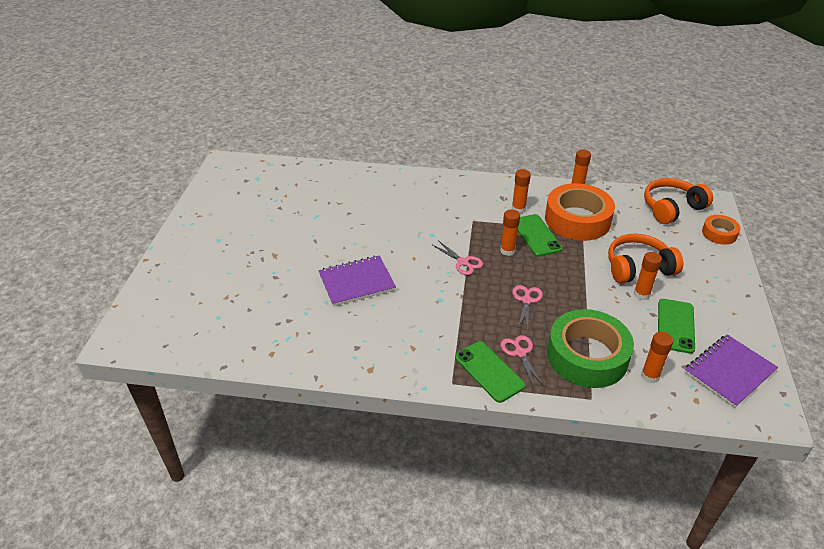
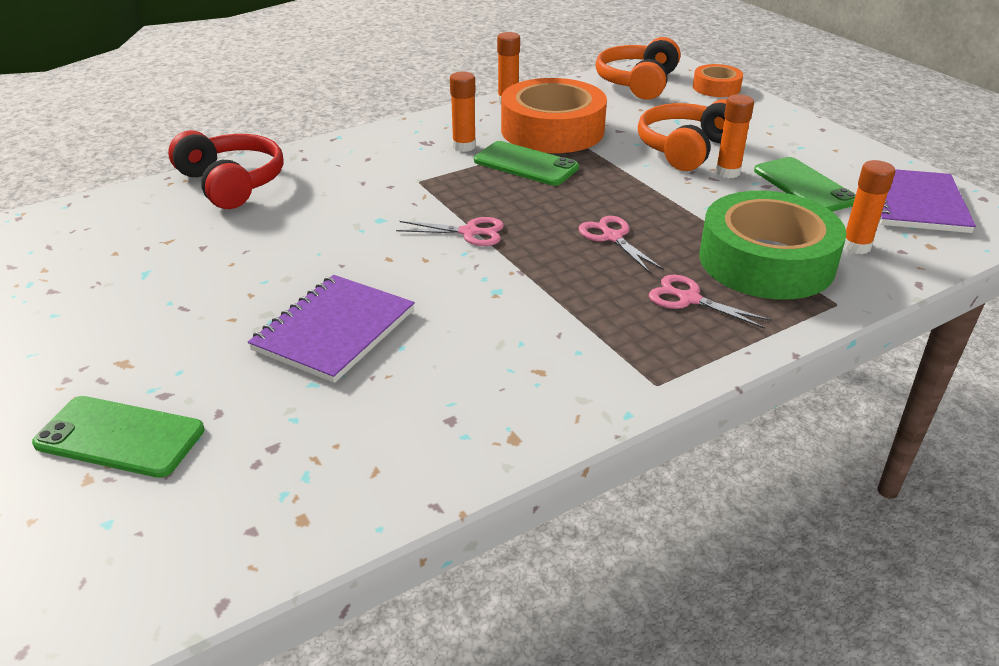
camera: 40 degrees left, 5 degrees down
(391, 182) = (232, 183): none -> red headphones
(489, 371) = (683, 341): green phone -> green phone (120, 437)
(507, 251) = (512, 195): orange glue stick -> none

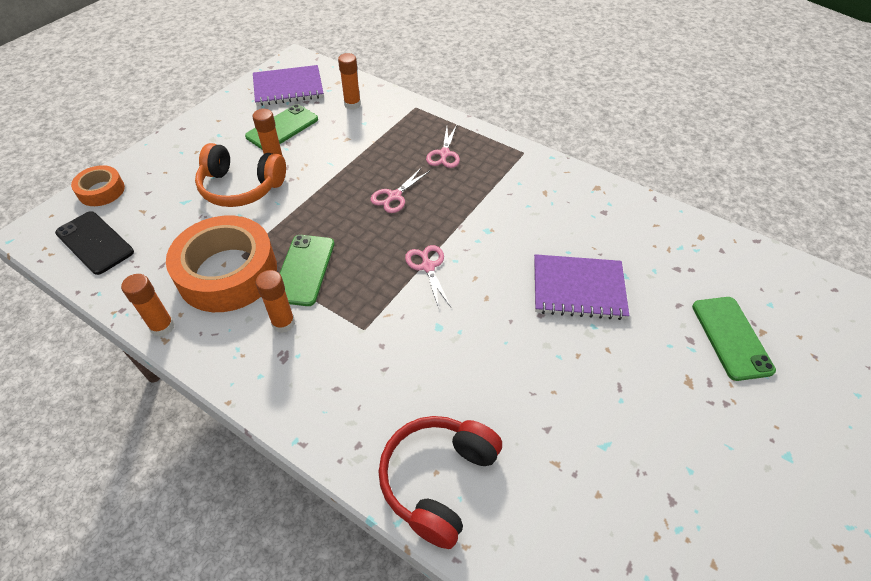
camera: 115 degrees left, 15 degrees up
(637, 83) = (95, 242): orange headphones -> black phone
(766, 261) = (387, 133): green tape -> none

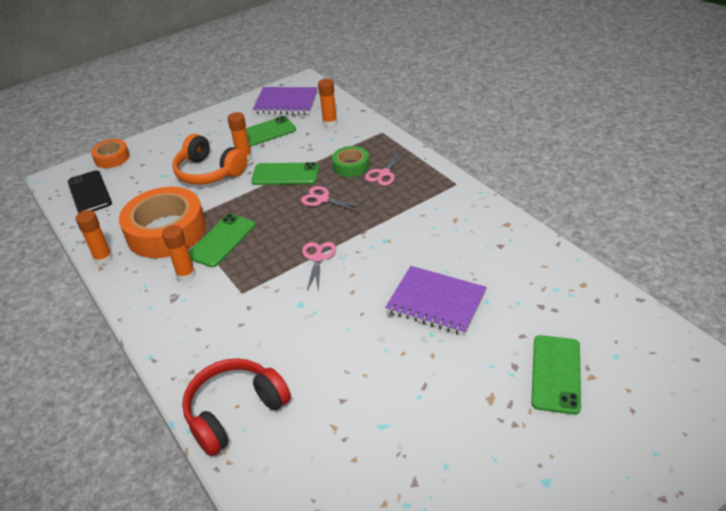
camera: 25 degrees right, 10 degrees down
(335, 174) = (285, 174): none -> green phone
(394, 196) = (323, 199): pink scissors -> pink scissors turned 60 degrees clockwise
(404, 151) = (351, 166): none -> green tape

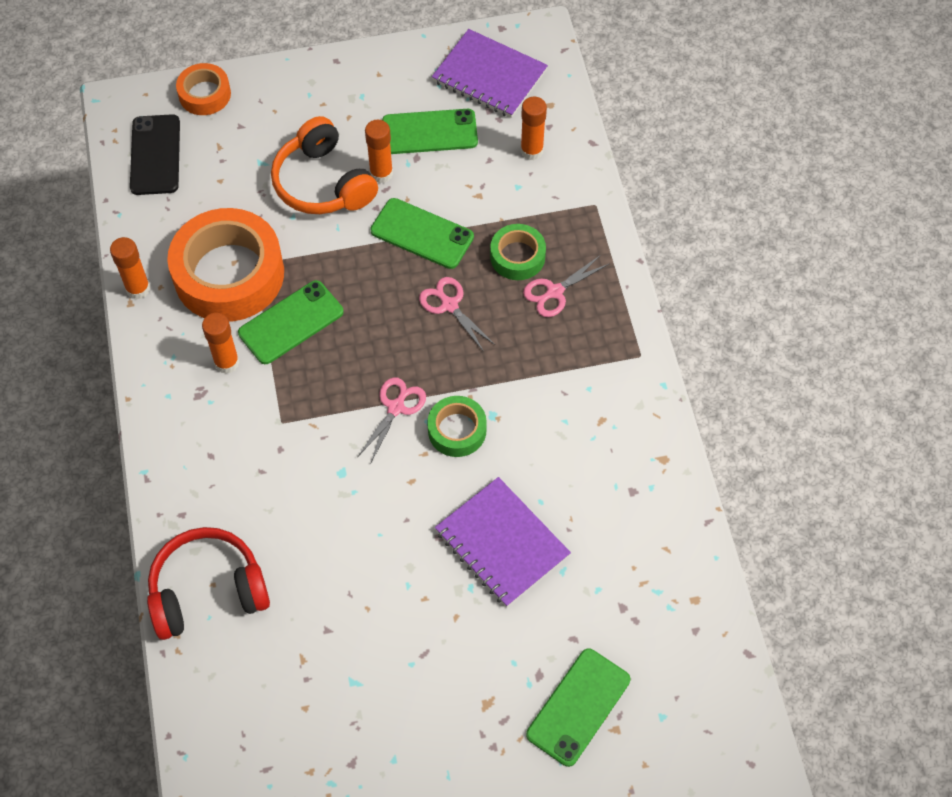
camera: 20 degrees right, 20 degrees up
(366, 255) = (457, 430): none -> green tape

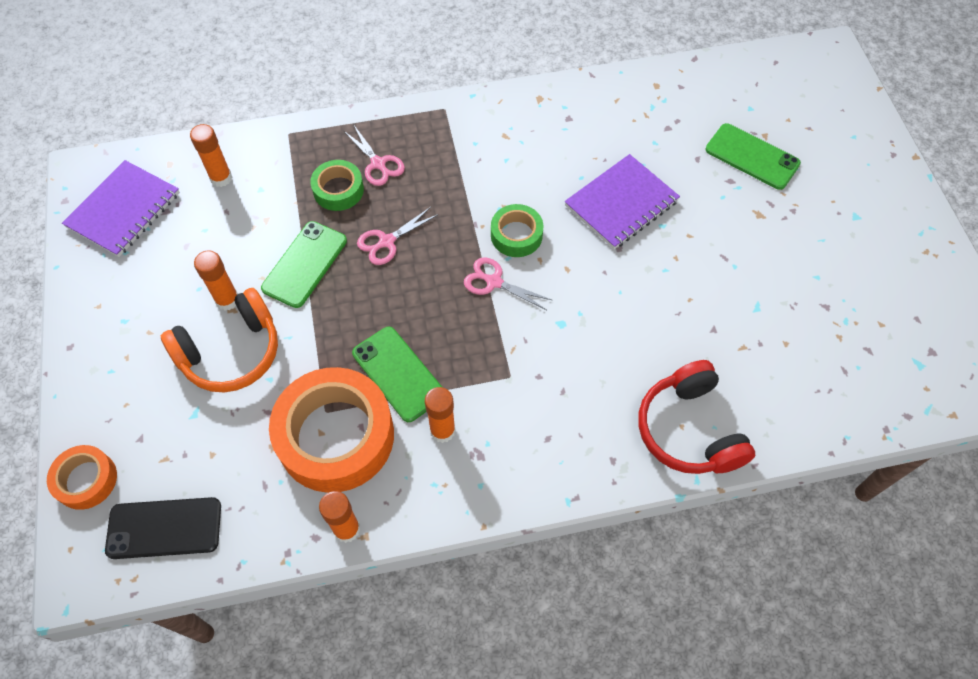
camera: 90 degrees left, 0 degrees up
(429, 132) = (183, 259): green phone -> none

